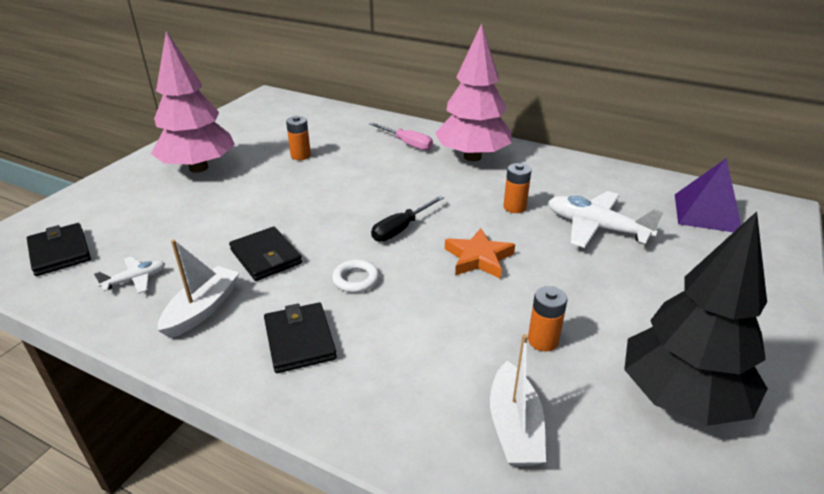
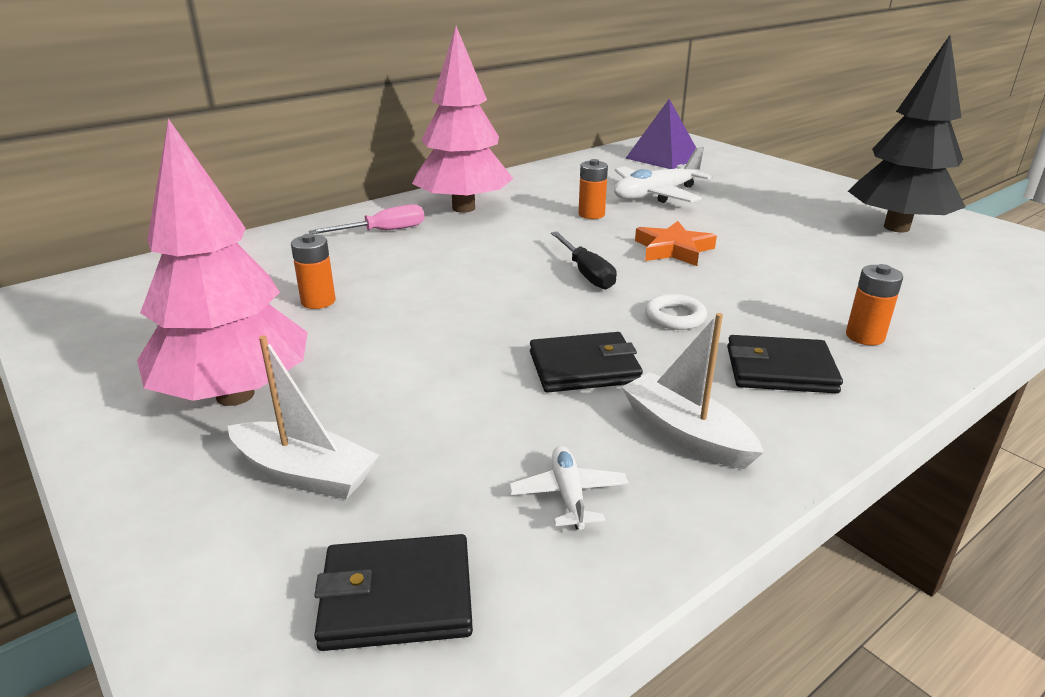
camera: 65 degrees left, 5 degrees down
(514, 426) = (927, 289): white boat -> white boat (304, 473)
(543, 340) = (817, 254): orange battery -> orange battery (864, 336)

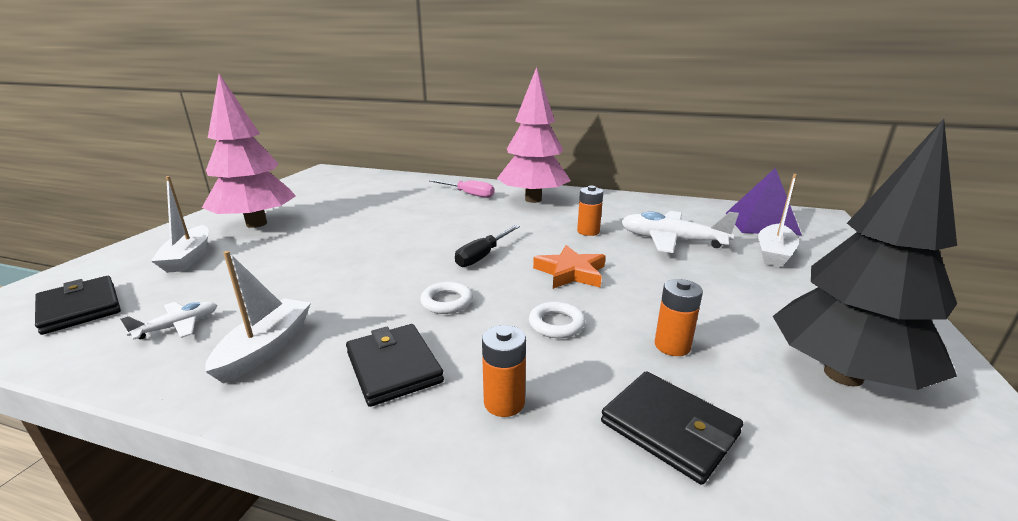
camera: 55 degrees right, 5 degrees down
(318, 301) = (365, 208): orange battery -> orange battery (672, 346)
(584, 367) = (339, 291): black wallet -> black wallet (669, 428)
(721, 176) = (774, 253): none -> white boat
(763, 284) = (556, 324): none -> white ring

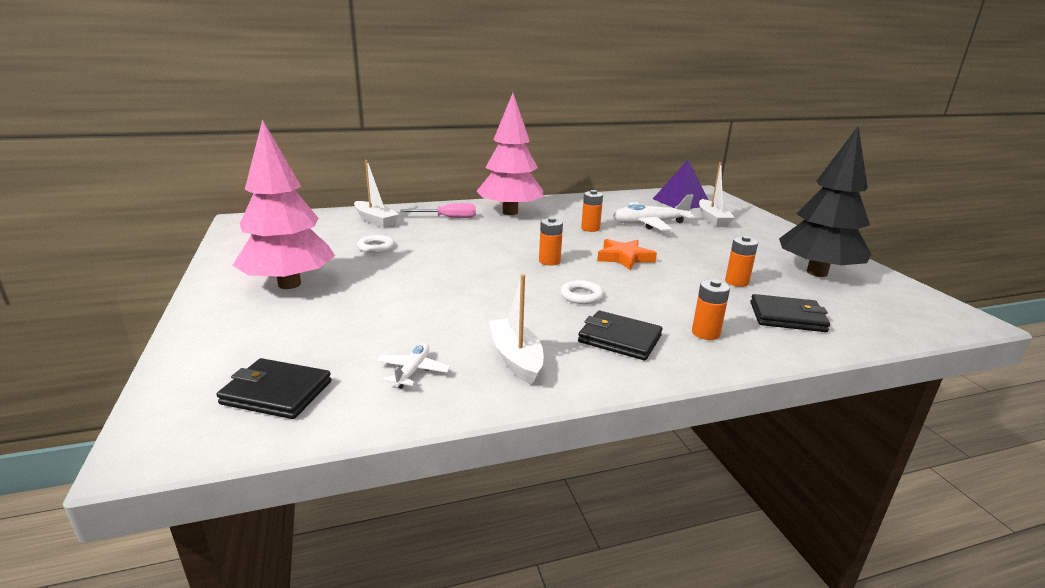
camera: 35 degrees left, 0 degrees up
(189, 257) = (287, 327): white boat -> white boat (375, 220)
(483, 256) = (549, 261): black screwdriver -> orange battery
(556, 324) = (666, 289): white ring -> white ring (376, 247)

